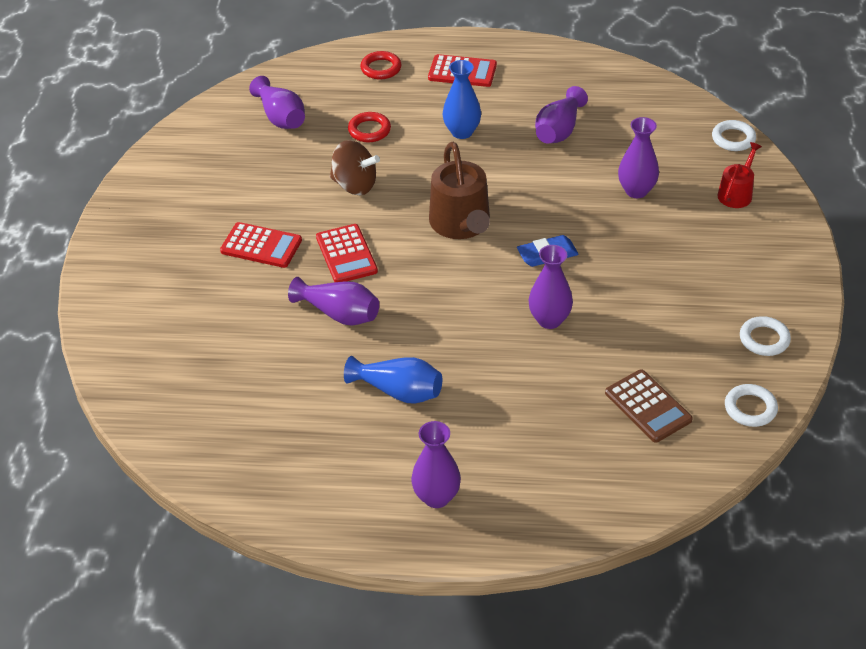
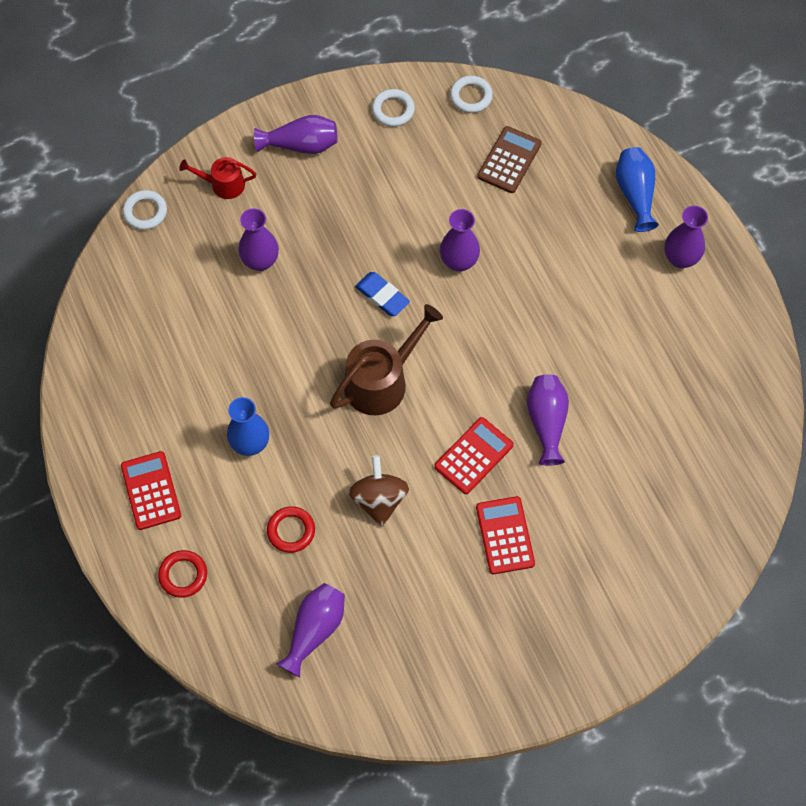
camera: 120 degrees left, 20 degrees up
(398, 391) = (600, 333): blue vase -> blue vase (635, 194)
(559, 130) = (205, 359): purple vase -> purple vase (301, 145)

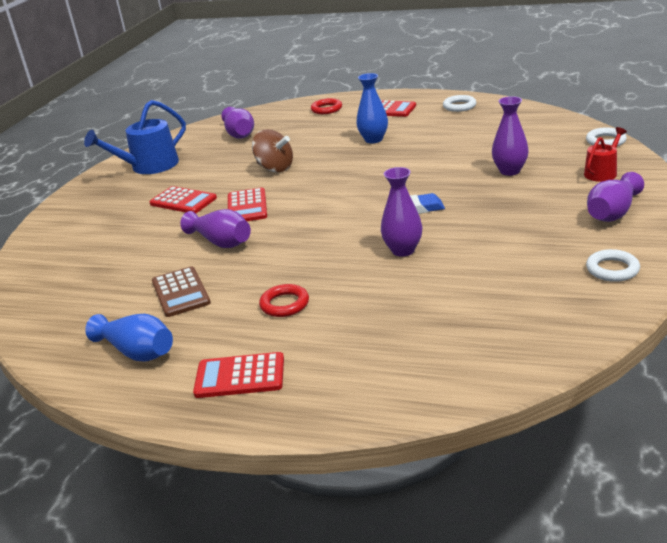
camera: 135 degrees right, 35 degrees down
(291, 531) = (302, 139): red ring -> red ring (284, 304)
(381, 381) = (350, 190): brown watering can -> none
(459, 663) = (149, 166): none -> blue watering can
(471, 96) = (588, 322): white ring -> white ring (459, 106)
(509, 160) = (478, 316): brown calculator -> brown calculator (181, 292)
(635, 194) = (344, 382): blue vase -> blue vase (137, 352)
(680, 258) = (240, 376): purple vase -> red calculator

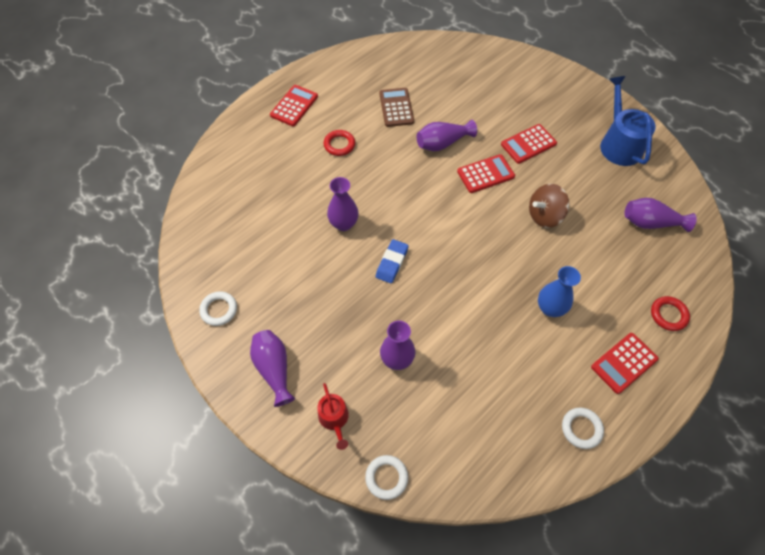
camera: 115 degrees right, 30 degrees up
(137, 352) = (352, 77): blue vase -> none
(181, 292) = (396, 107): brown calculator -> brown calculator turned 75 degrees clockwise
(247, 206) = (485, 174): red calculator -> red calculator turned 135 degrees clockwise

